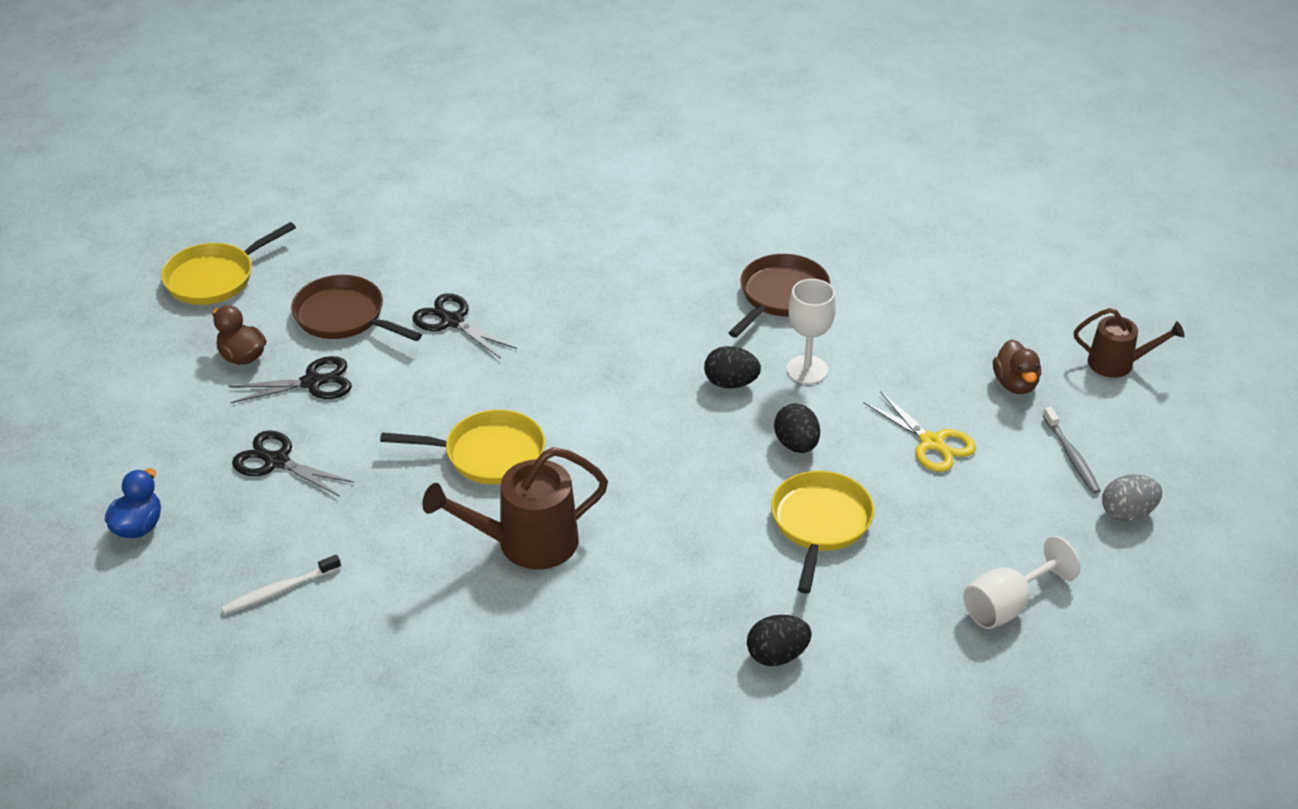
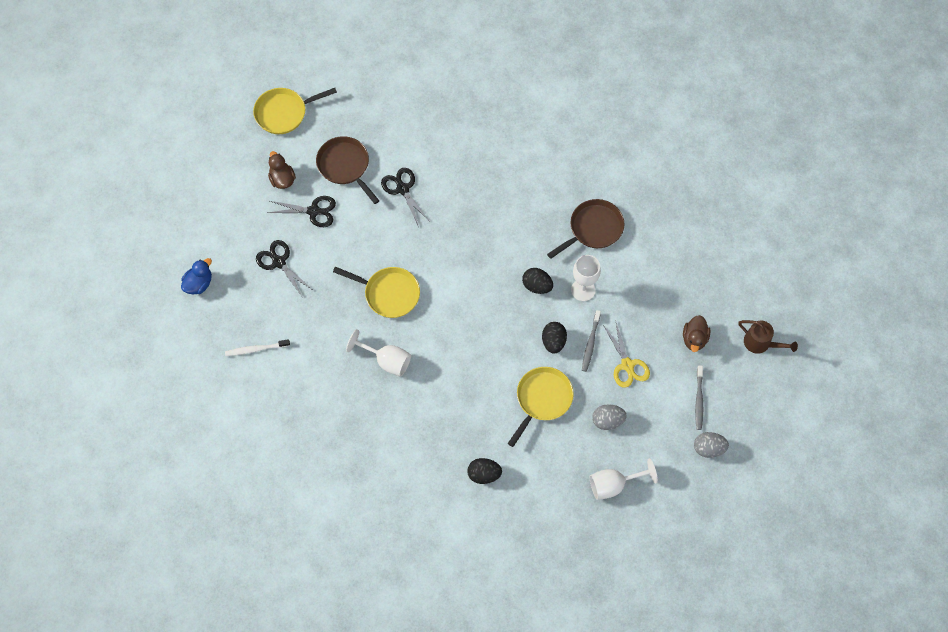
camera: 20 degrees right, 25 degrees up
(525, 543) = (386, 361): brown watering can -> white goblet
(857, 431) = (590, 343): none -> grey toothbrush
(944, 522) = (607, 421): none -> grey egg

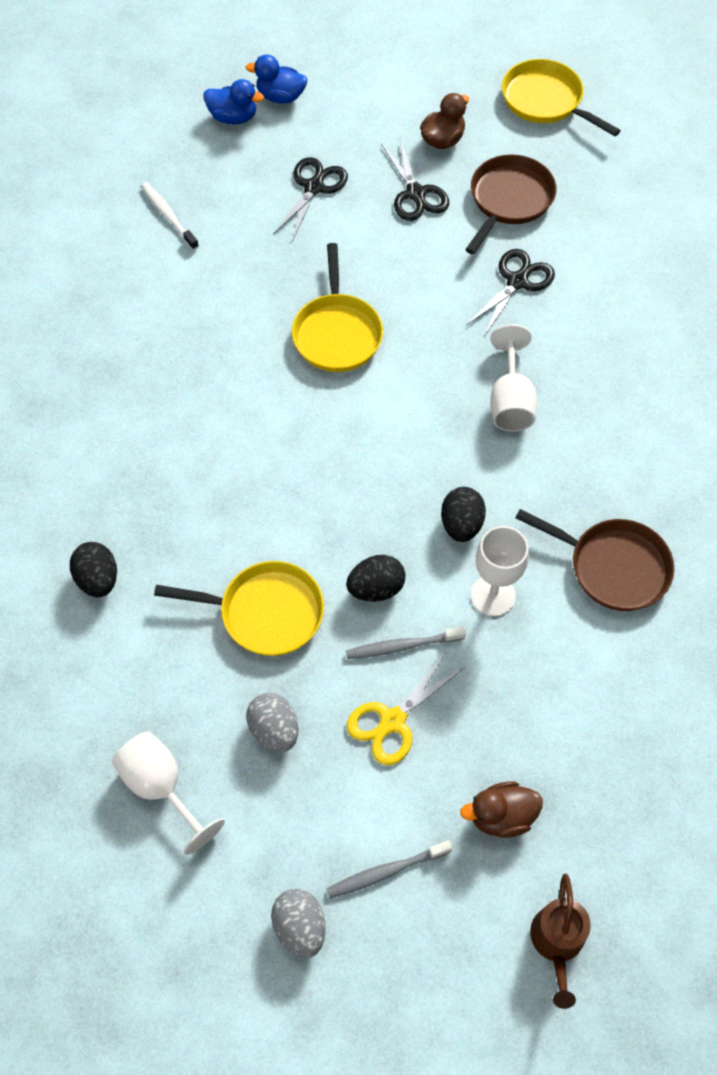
camera: 65 degrees right, 5 degrees down
(197, 251) = (280, 97): none -> blue duck
(386, 361) = (227, 374): white goblet -> white goblet (510, 401)

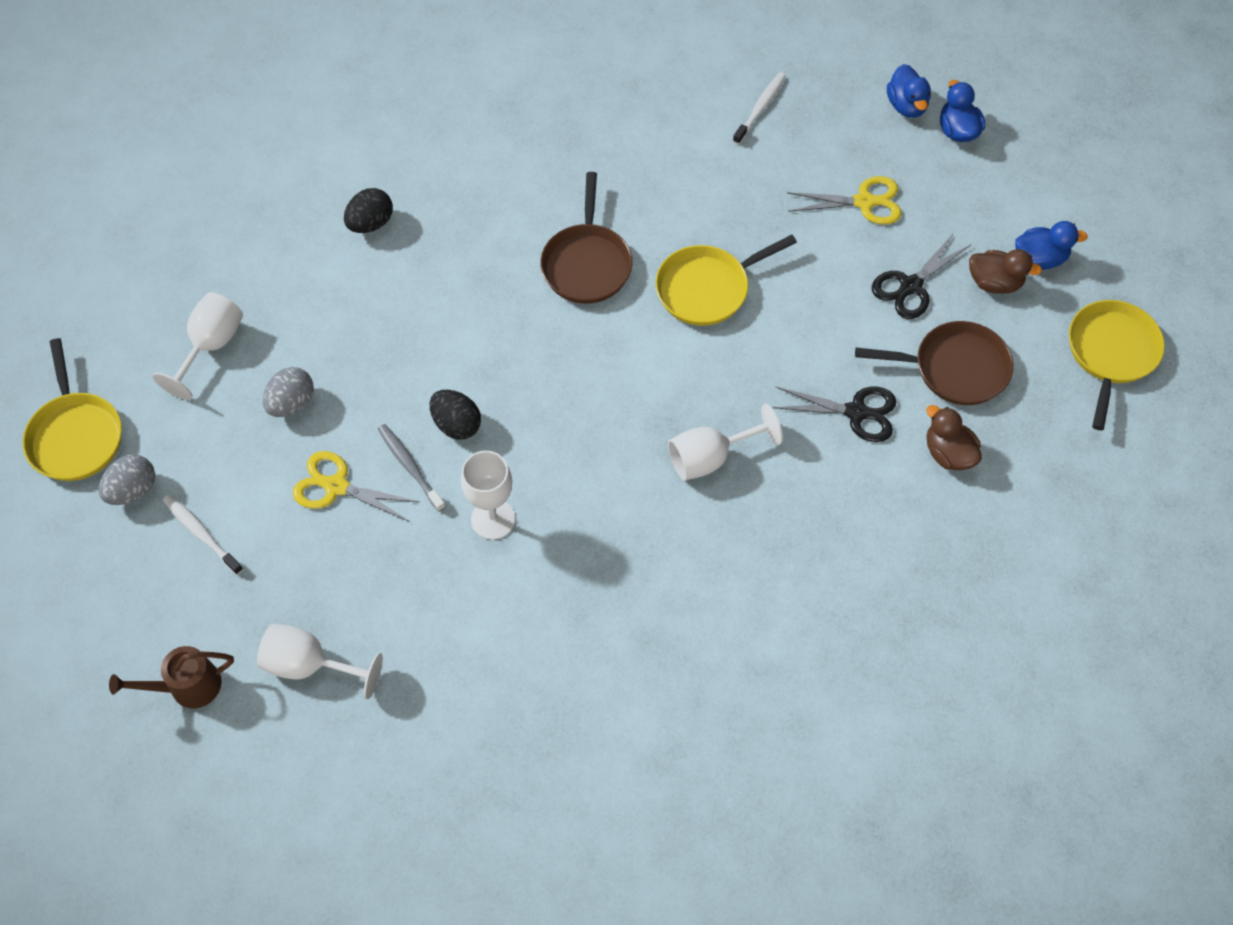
camera: 65 degrees right, 0 degrees up
(265, 612) = (395, 352): yellow pan -> yellow pan (75, 436)
(313, 187) = (864, 202): black scissors -> yellow scissors
(386, 871) = (201, 533): grey toothbrush -> white toothbrush
(436, 102) = (1040, 258): none -> blue duck
(461, 524) = (554, 466): black egg -> none
(501, 816) = (284, 603): brown duck -> brown duck (948, 453)
(579, 814) = (310, 665): none -> white goblet
(613, 567) = (571, 609): brown pan -> brown pan (586, 264)

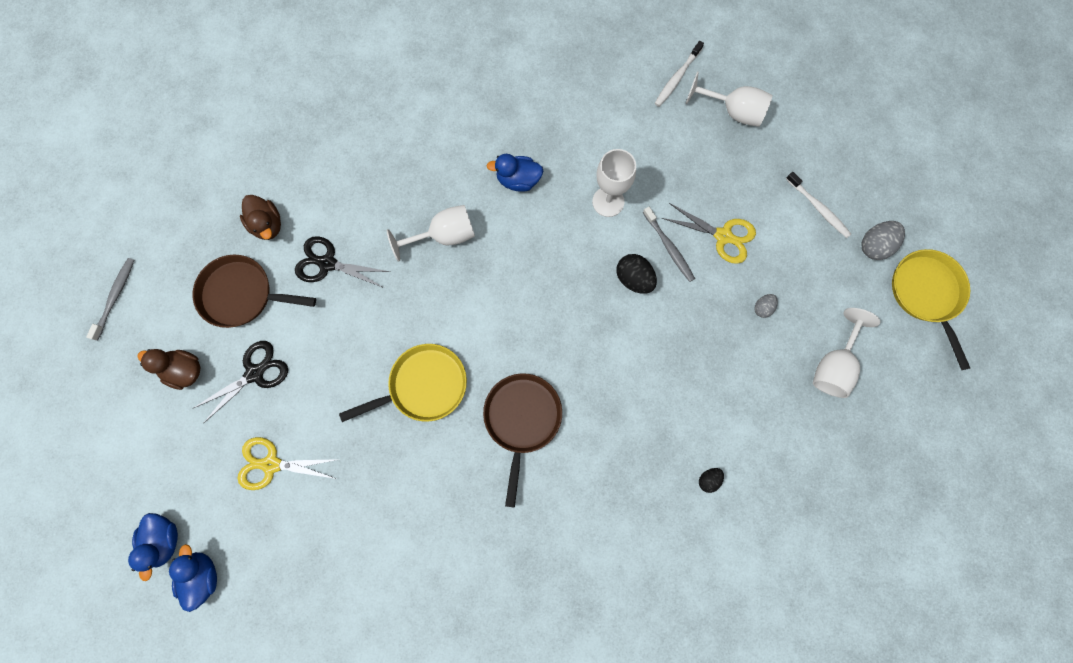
camera: 175 degrees left, 15 degrees up
(187, 687) = (813, 104): brown watering can -> none
(292, 403) = (762, 308): grey egg -> grey egg, size x0.58
(371, 223) = (708, 479): black egg -> black egg, size x0.58
(760, 108) = (342, 585): white toothbrush -> white toothbrush (677, 78)
(1040, 258) = (139, 391): blue duck -> blue duck (518, 180)
(1111, 353) = (115, 297): yellow pan -> grey toothbrush

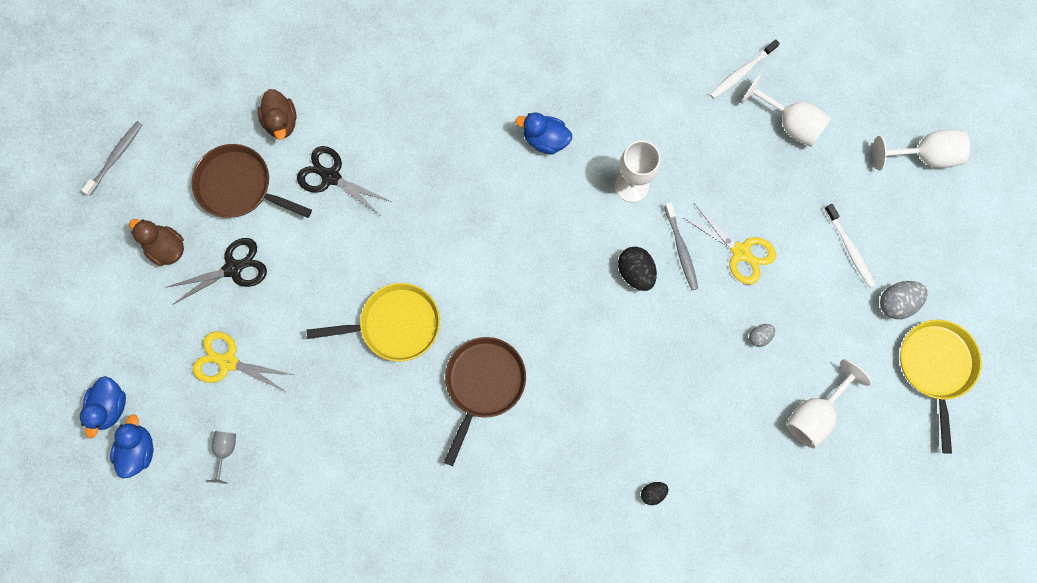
camera: 15 degrees right, 0 degrees up
(290, 552) = (225, 451): none -> grey goblet
(444, 236) = (455, 179): white goblet -> white goblet (924, 156)

